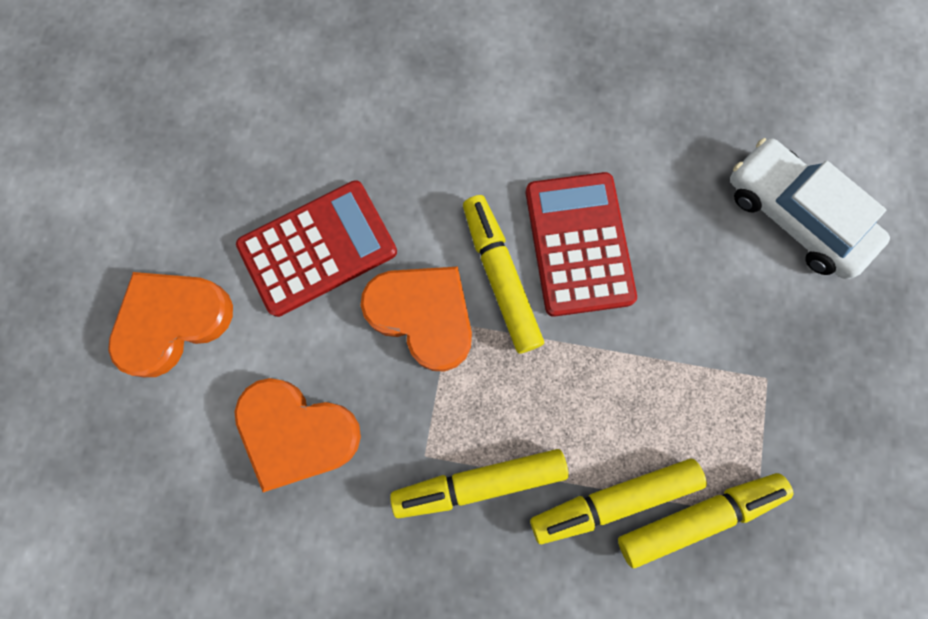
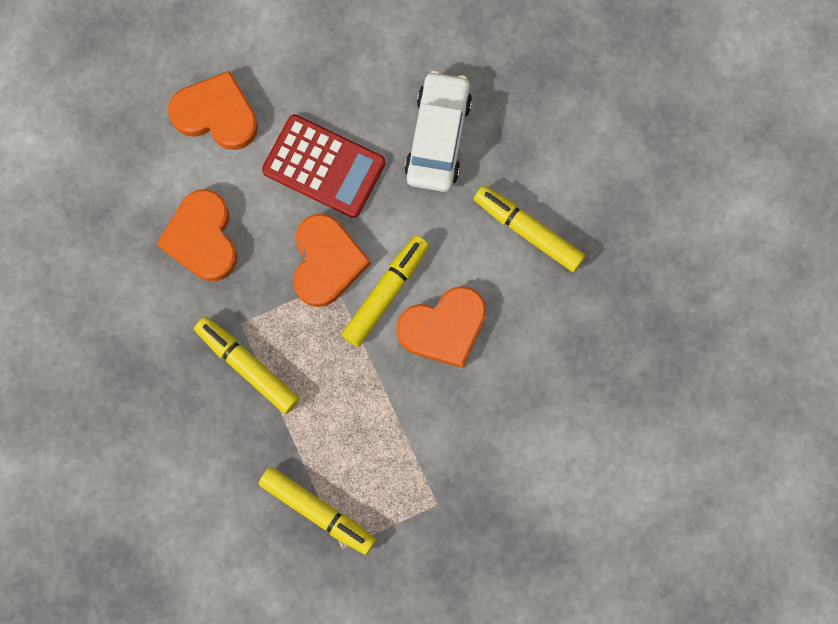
camera: 55 degrees right, 0 degrees up
(578, 244) = (444, 328): red calculator -> orange heart
(614, 499) = (293, 454): yellow marker -> yellow marker (528, 231)
(794, 216) = (565, 457): white car -> white car (438, 137)

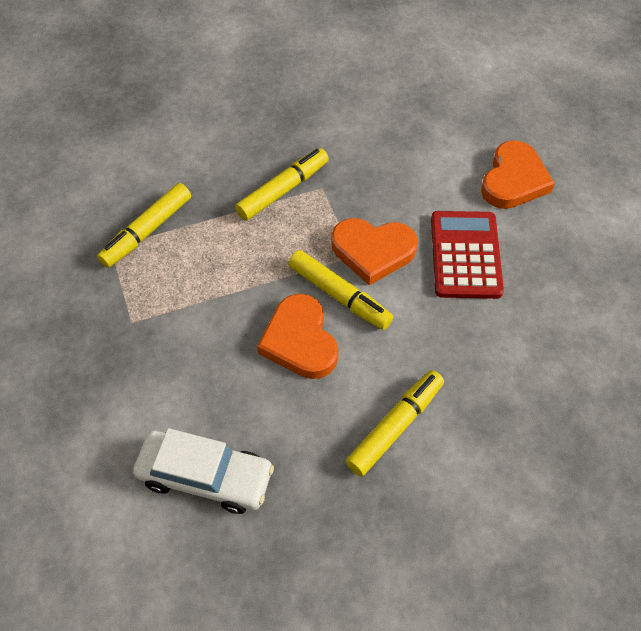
camera: 95 degrees right, 20 degrees down
(202, 238) = (400, 165): orange heart -> none
(324, 166) = (465, 255): red calculator -> red calculator turned 150 degrees clockwise
(438, 137) = (497, 351): white car -> white car (205, 476)

